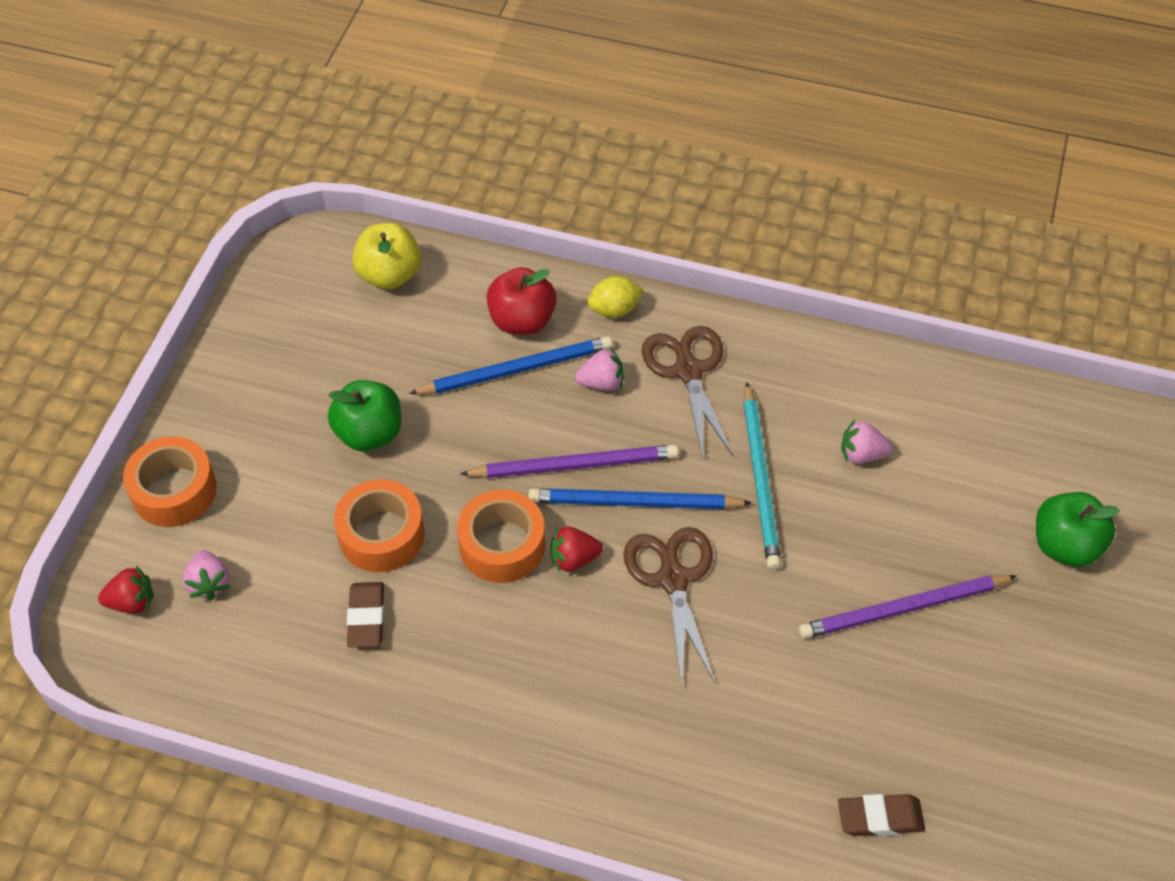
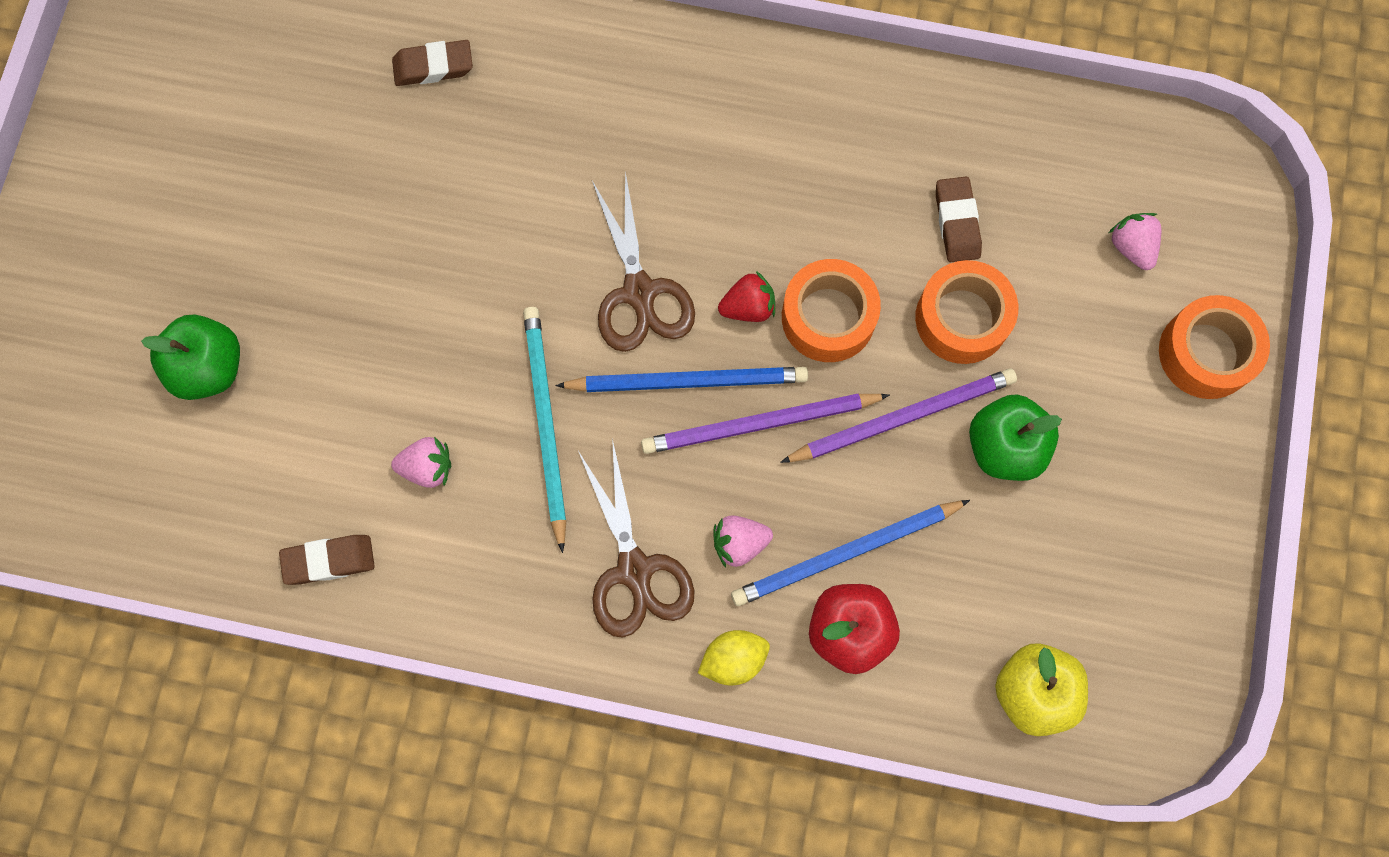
camera: 175 degrees right, 20 degrees up
(132, 602) = (1205, 219): red strawberry -> none
(903, 609) = (395, 278): purple pencil -> purple pencil (903, 417)
(938, 395) = (329, 560): none -> brown eraser

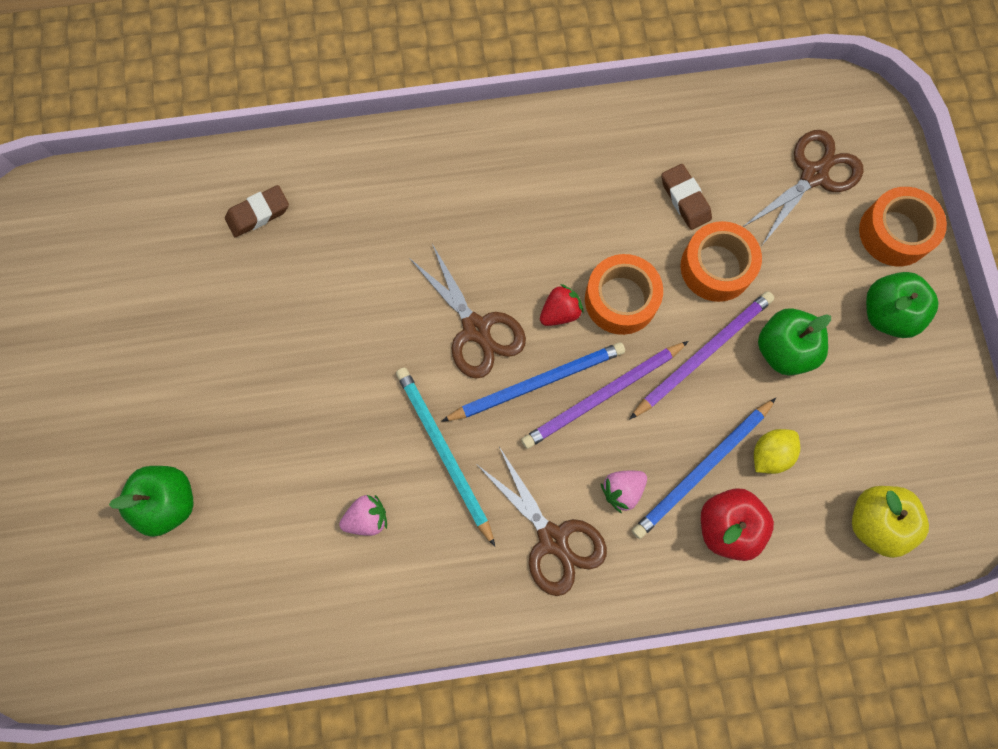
camera: 20 degrees left, 0 degrees up
(329, 560) = (318, 618): brown eraser -> none
(733, 659) = (652, 579): yellow lemon -> yellow lemon (770, 454)
(1131, 247) = (813, 175): pink strawberry -> brown scissors
(1154, 449) = (887, 314): none -> green apple

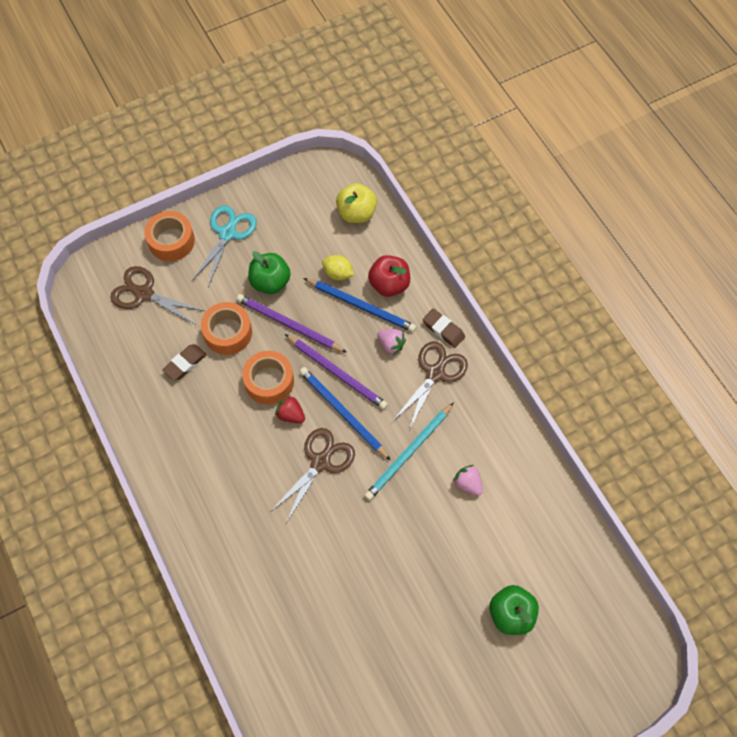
camera: 110 degrees left, 10 degrees down
(258, 214) = (287, 645): brown eraser -> brown eraser (443, 330)
(887, 314) = (227, 234): green apple -> turquoise scissors

